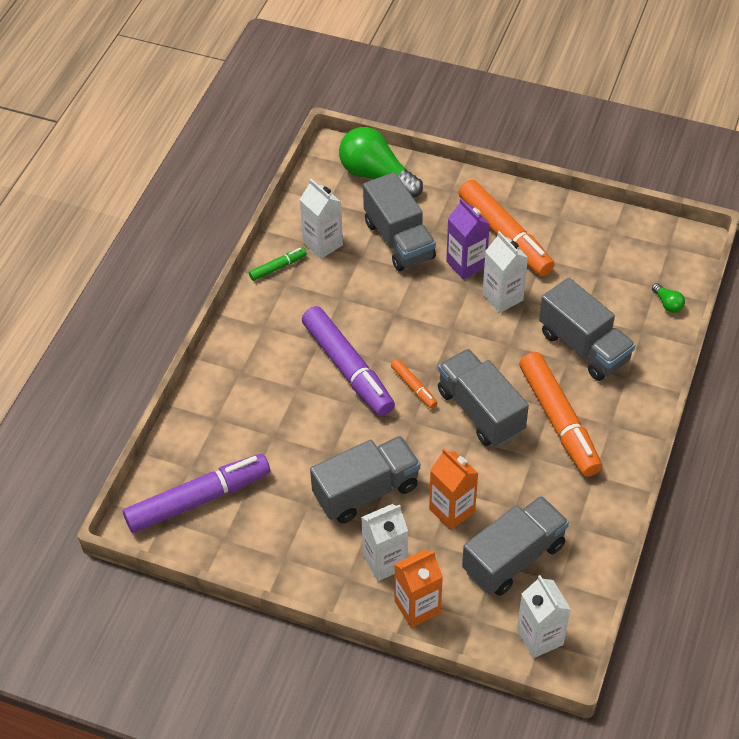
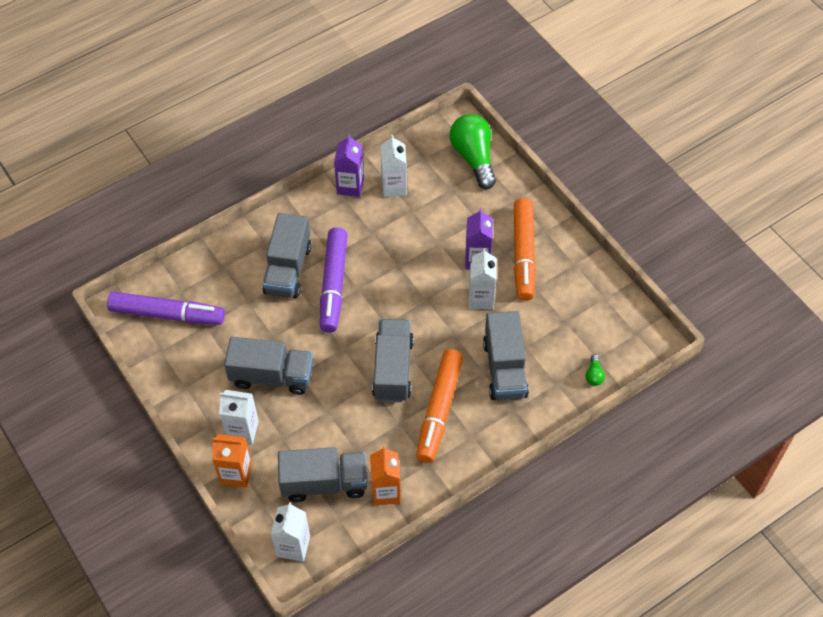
camera: 35 degrees right, 5 degrees up
(278, 267) = (350, 186): green marker -> purple carton
(399, 240) = (447, 214): grey truck -> grey truck (288, 269)
(413, 387) = (364, 325): orange marker -> none
(452, 510) = (314, 425): orange carton -> orange carton (386, 492)

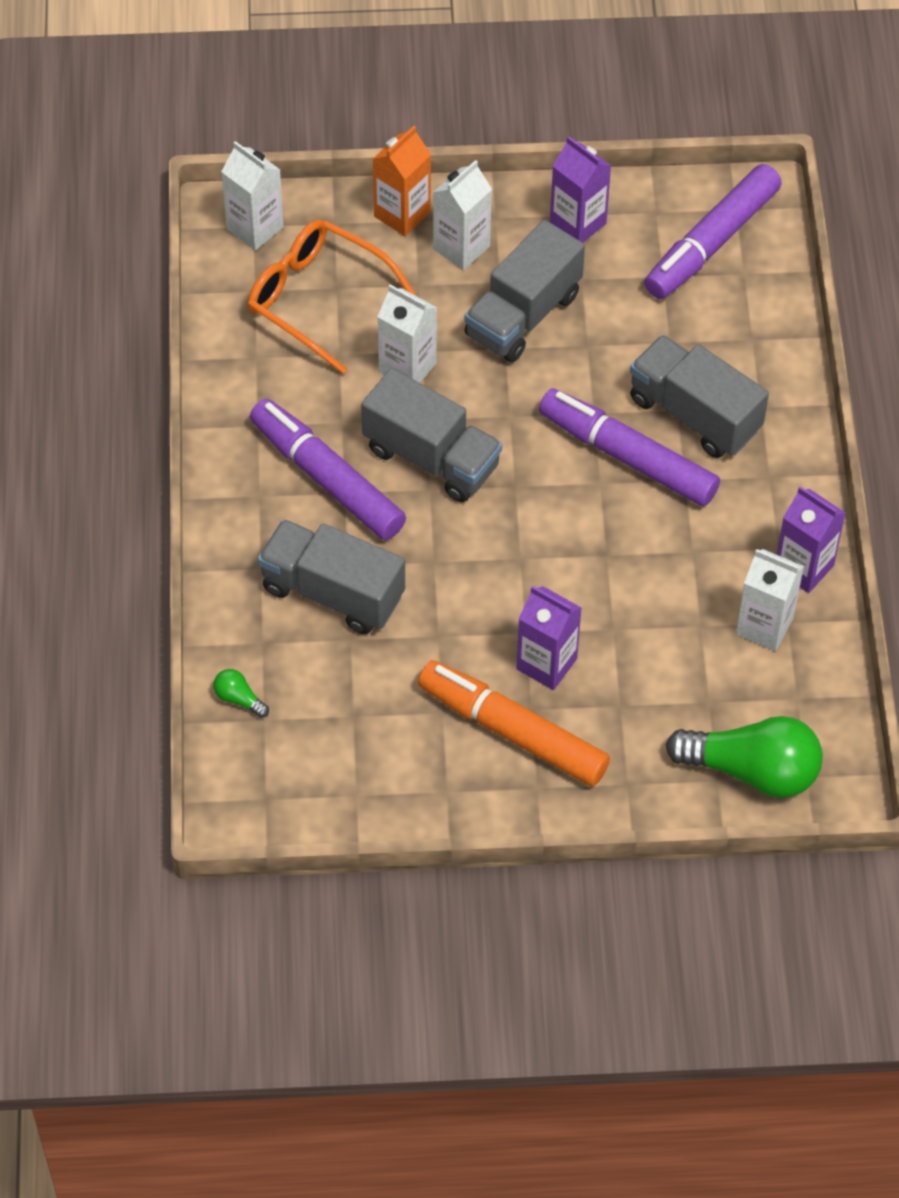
camera: 120 degrees right, 0 degrees up
(191, 382) = (578, 223): none -> purple carton
(324, 483) = (317, 299): grey truck -> orange glasses
(386, 492) = (253, 358): orange carton -> none
(439, 410) = (327, 478): orange marker -> purple marker
(481, 298) = (472, 629): white carton -> white carton (407, 367)

